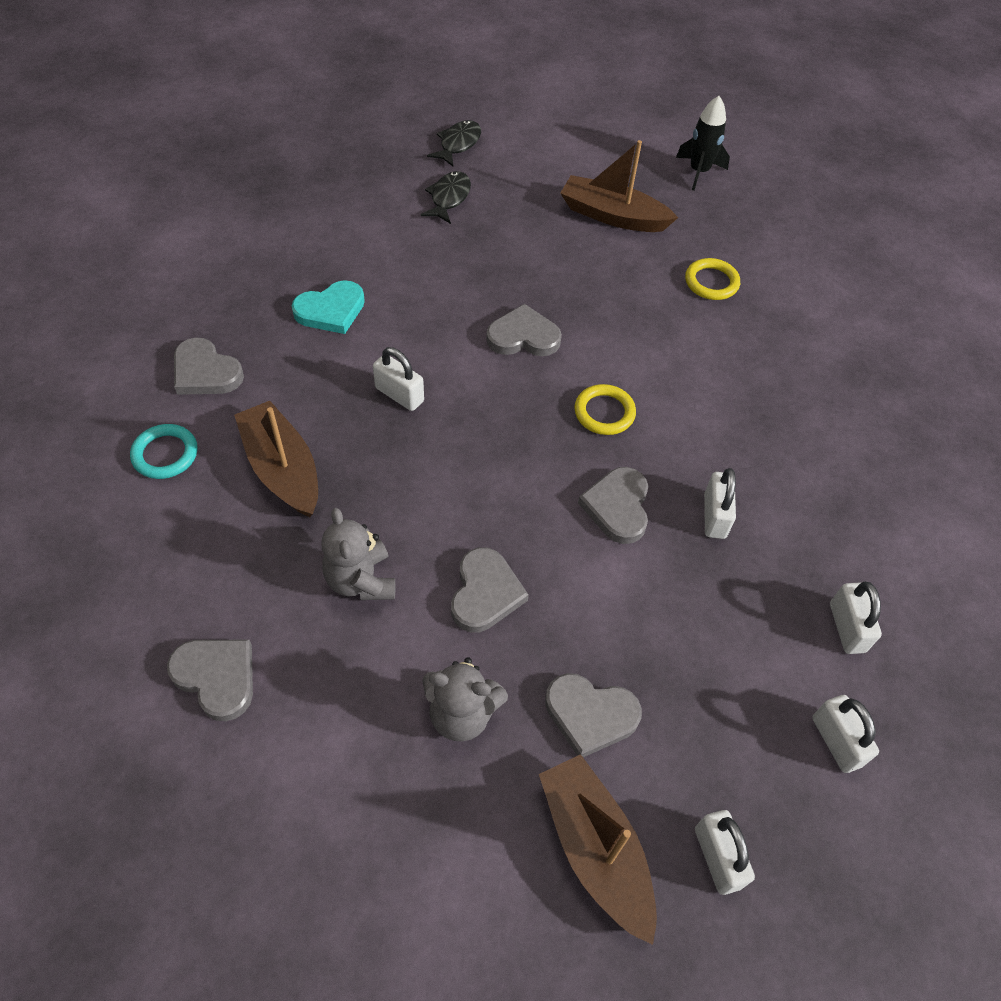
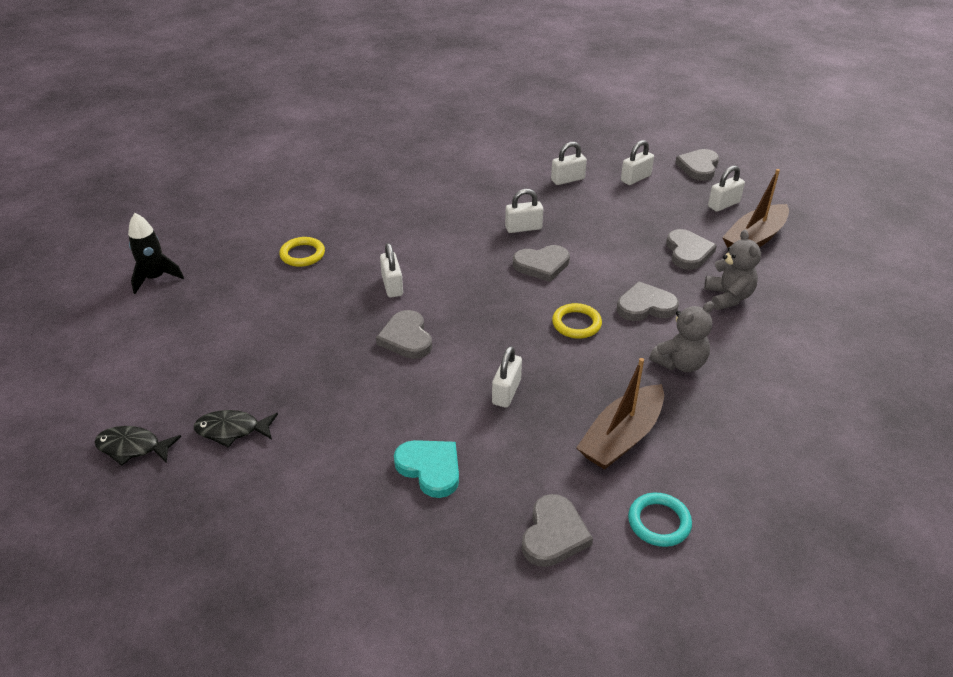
camera: 105 degrees left, 15 degrees down
(217, 677) = (801, 409): grey heart -> grey heart (698, 167)
(604, 412) = (464, 284): yellow ring -> yellow ring (576, 324)
(612, 216) = (232, 317): brown boat -> none
(623, 346) = (392, 286): none -> white padlock

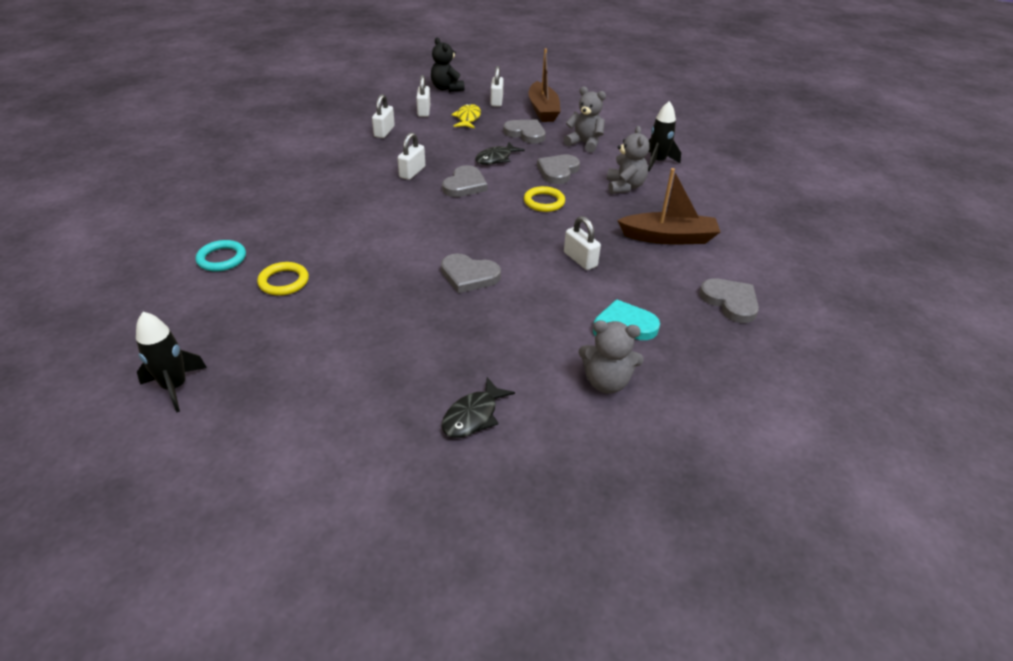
camera: 55 degrees left, 0 degrees up
(133, 447) = (426, 494): black fish -> black fish (496, 158)
(338, 491) = (606, 382): none -> grey teddy bear
(392, 286) = (396, 255): white padlock -> none
(621, 437) = (668, 237): brown boat -> brown boat turned 75 degrees counterclockwise
(659, 522) = (751, 259): turquoise ring -> turquoise ring (222, 259)
(661, 207) = (468, 118): none -> yellow fish
(698, 167) = (446, 88): grey heart -> black teddy bear
(769, 364) = (657, 162): none -> black rocket

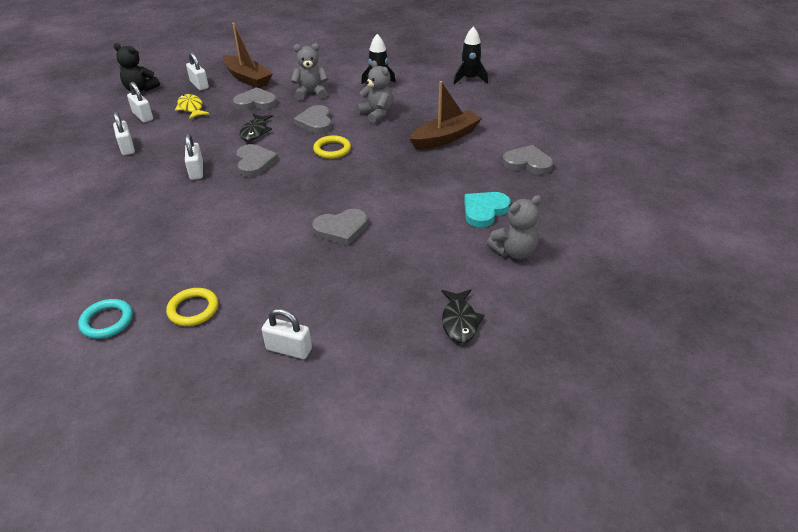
camera: 35 degrees left, 0 degrees up
(175, 387) = (204, 441): black rocket -> black rocket (469, 79)
(580, 259) = (406, 179): white padlock -> white padlock (289, 349)

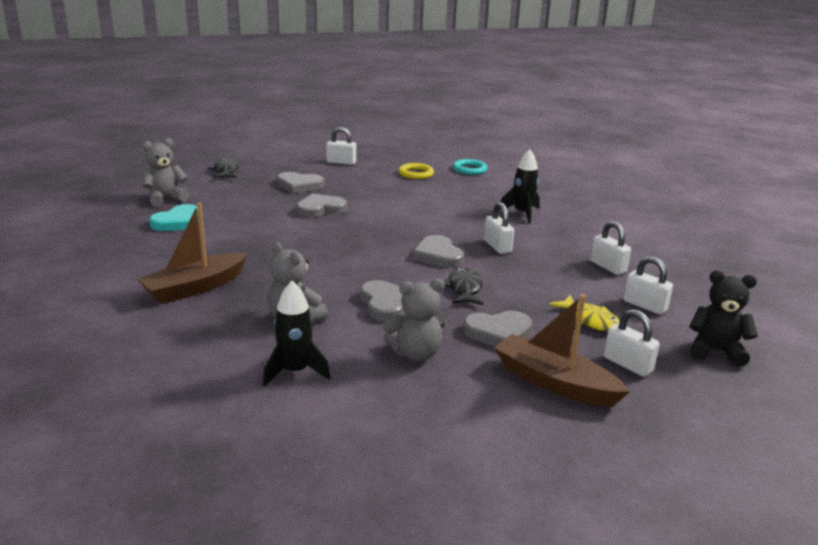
camera: 170 degrees right, 15 degrees down
(332, 149) = (350, 270): yellow ring -> none
(469, 79) = (106, 398): black rocket -> black rocket (522, 213)
(527, 163) = (100, 261): grey heart -> grey heart (299, 185)

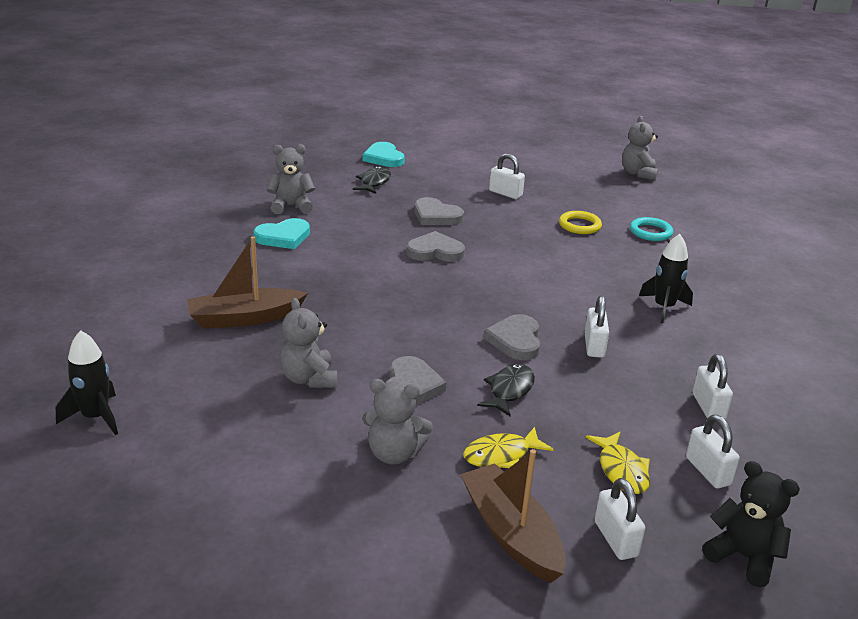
camera: 25 degrees right, 5 degrees up
(219, 153) = (383, 158): none -> turquoise heart
(295, 371) = (264, 438): black rocket -> black rocket (96, 417)
(427, 136) = (638, 173): none -> grey teddy bear
(498, 333) = (501, 455): grey heart -> yellow fish

